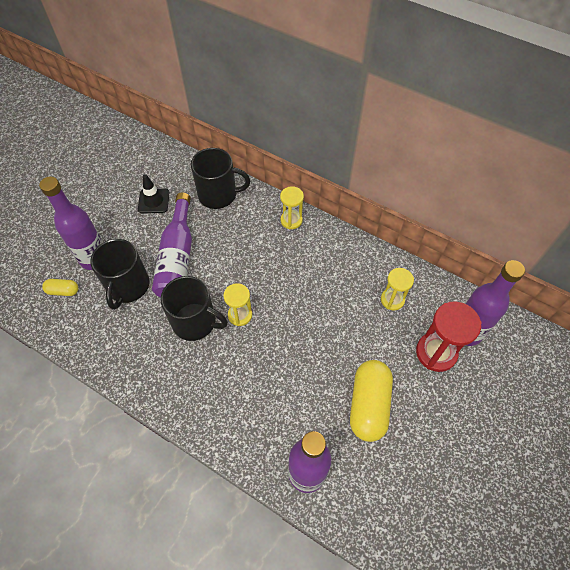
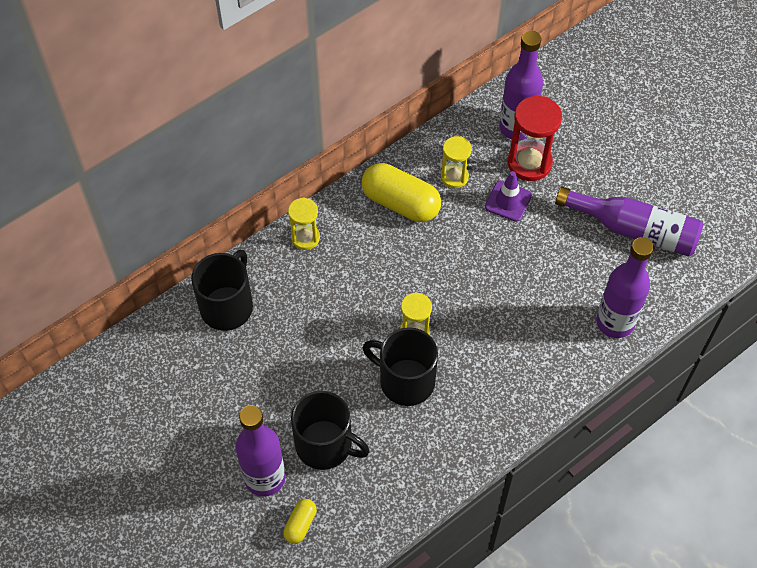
camera: 70 degrees left, 0 degrees up
(153, 201) = (201, 386): black traffic cone -> none
(177, 257) = (305, 378): purple bottle -> purple bottle (634, 230)
(195, 322) = (405, 381): black mug -> black mug turned 105 degrees counterclockwise
(369, 405) = (563, 243): yellow capsule -> yellow capsule (400, 203)
(389, 347) = (508, 201): none -> purple traffic cone

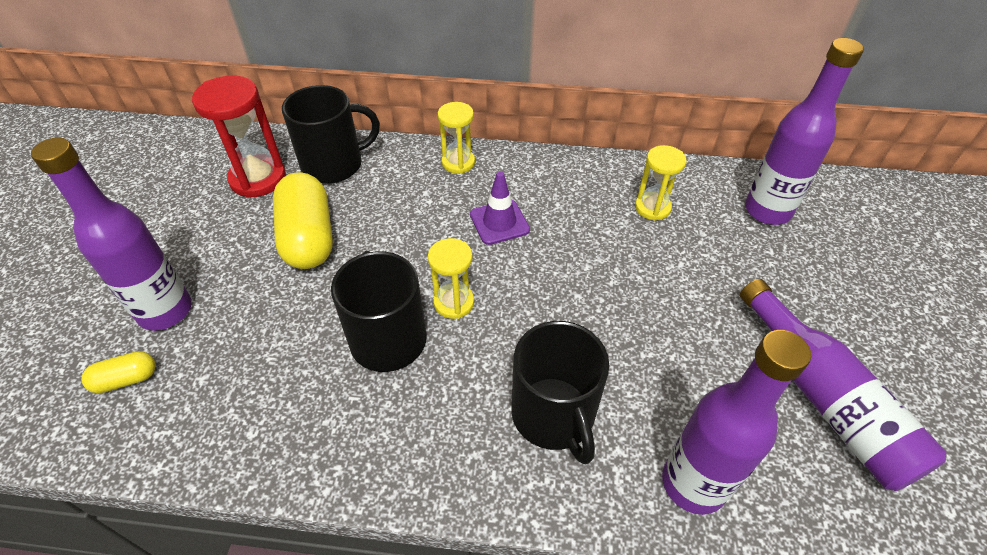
camera: 45 degrees right, 10 degrees down
(325, 445) = (246, 330): black mug -> black mug (553, 415)
(400, 203) = (574, 193): yellow capsule -> yellow capsule (308, 237)
(508, 201) = (688, 263): purple traffic cone -> purple traffic cone (499, 222)
(529, 163) = (750, 247): red hourglass -> red hourglass (258, 179)

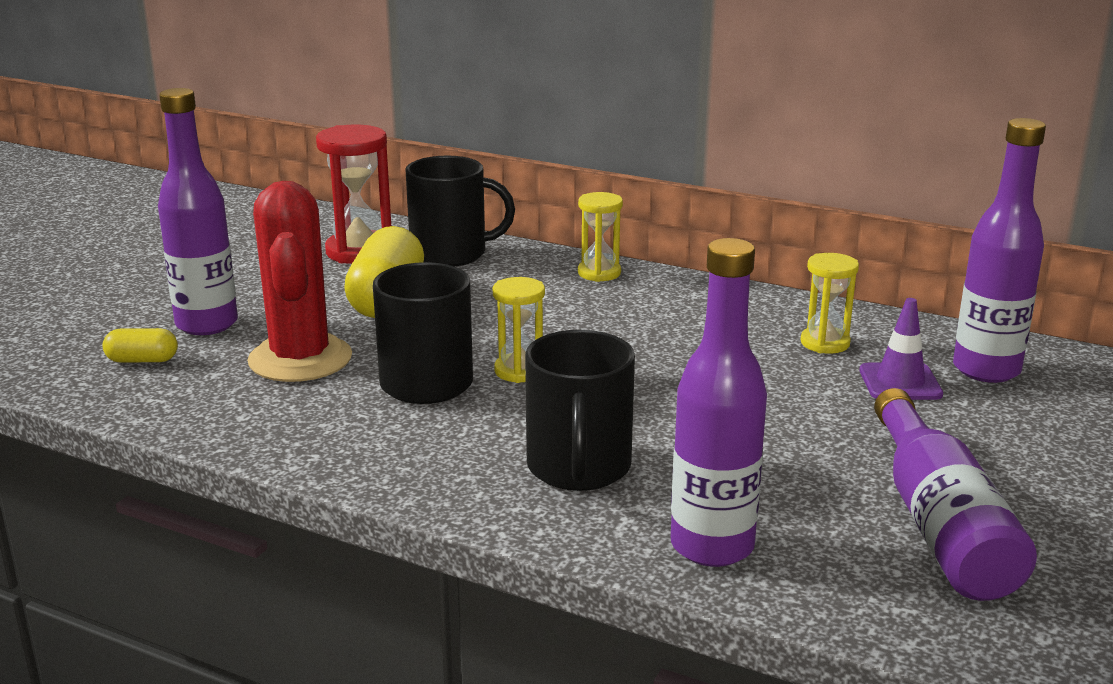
camera: 20 degrees right, 25 degrees down
(269, 337) = (300, 359): none -> red cactus
(499, 222) = (617, 324): purple traffic cone -> purple traffic cone (900, 382)

